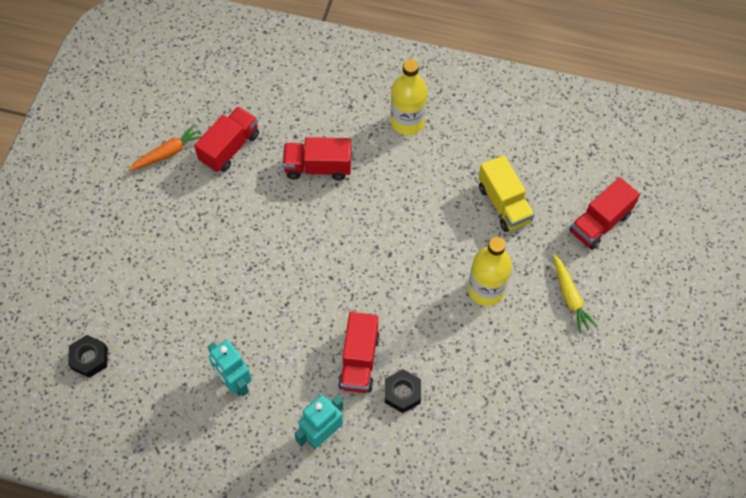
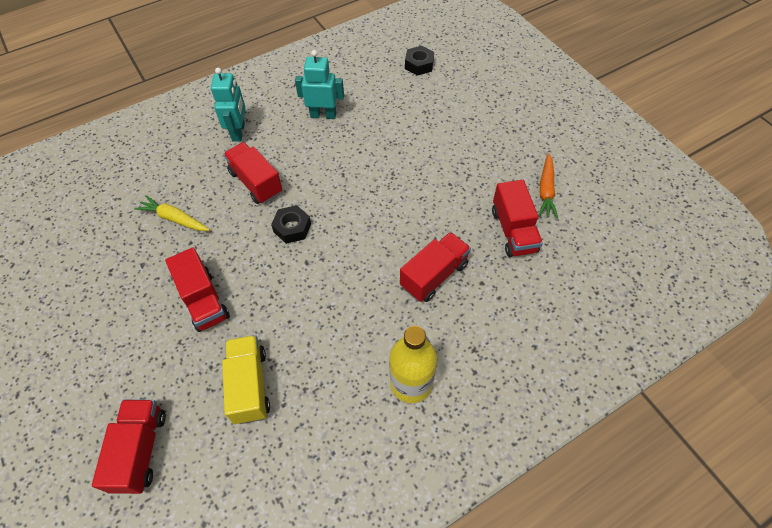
camera: 135 degrees right, 5 degrees down
(402, 393) = (207, 188): black nut -> black nut (292, 228)
(486, 290) = (203, 300): yellow bottle -> red truck
(504, 204) = (249, 385): yellow truck -> yellow truck turned 60 degrees clockwise
(570, 297) = (124, 354): yellow carrot -> yellow carrot (174, 219)

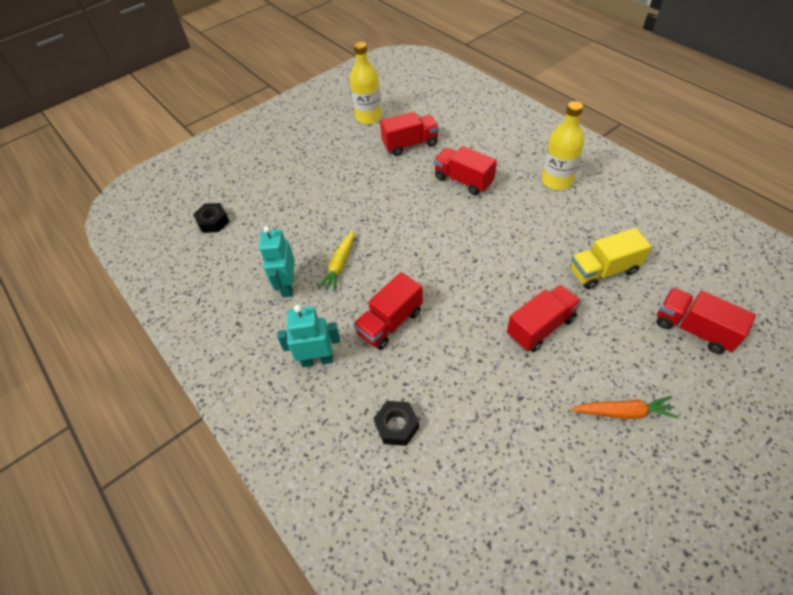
camera: 95 degrees left, 5 degrees down
(140, 450) = (693, 329): red truck -> red truck turned 45 degrees clockwise
(174, 219) = (453, 386): yellow carrot -> yellow carrot (340, 265)
(292, 228) = (440, 279): black nut -> black nut (397, 426)
(546, 190) = (367, 131): orange carrot -> orange carrot (623, 412)
(576, 194) = (368, 117): none -> yellow bottle

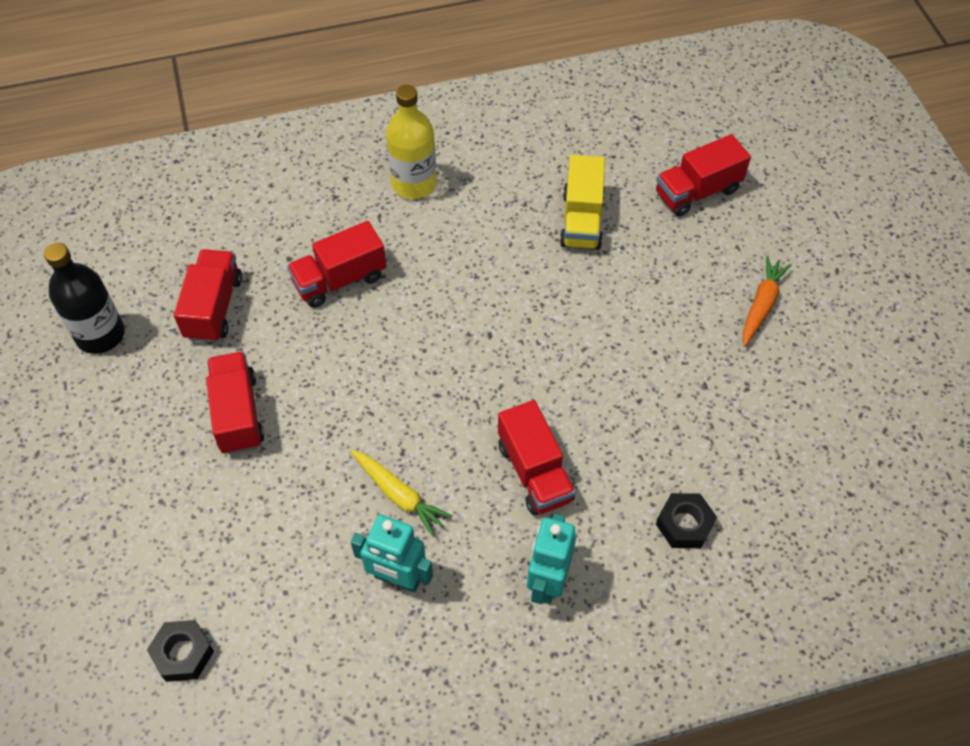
camera: 70 degrees left, 5 degrees up
(368, 117) = (100, 335): yellow bottle -> black bottle
(540, 327) = (625, 319): red truck -> red truck (238, 414)

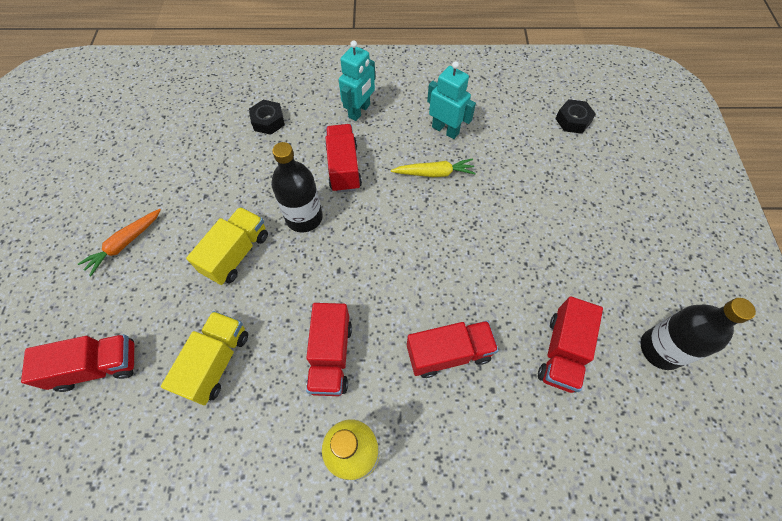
camera: 165 degrees left, 5 degrees up
(238, 414) = (541, 252): red truck -> red truck (331, 356)
(399, 495) = (434, 173): yellow carrot -> yellow carrot turned 120 degrees clockwise
(559, 387) = (304, 217): none -> black bottle
(621, 325) = (236, 254): none -> yellow truck

